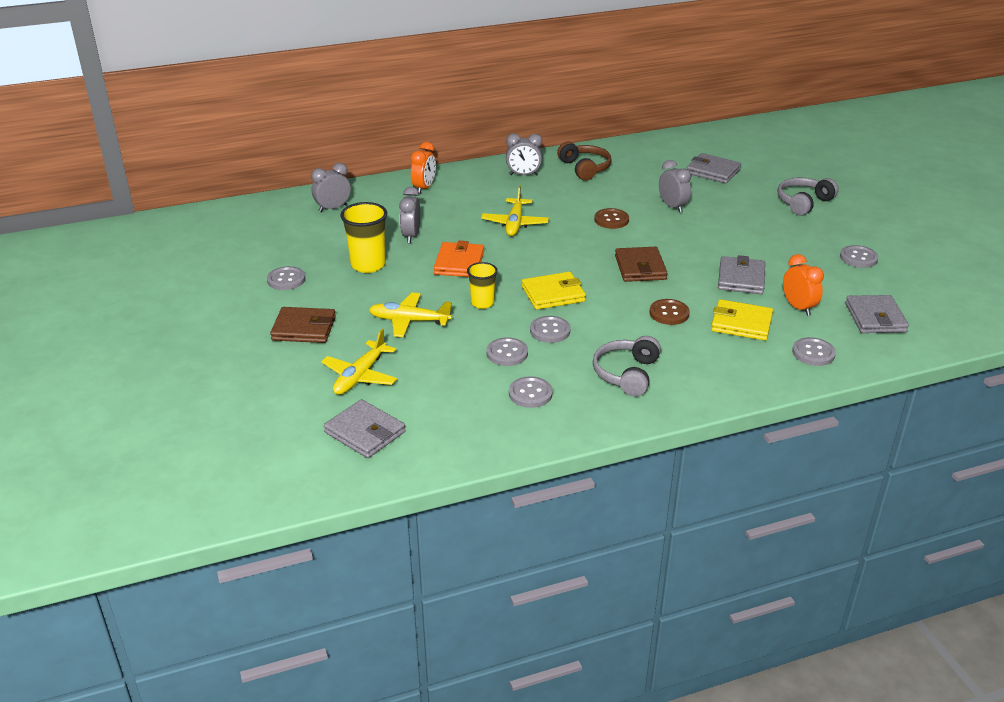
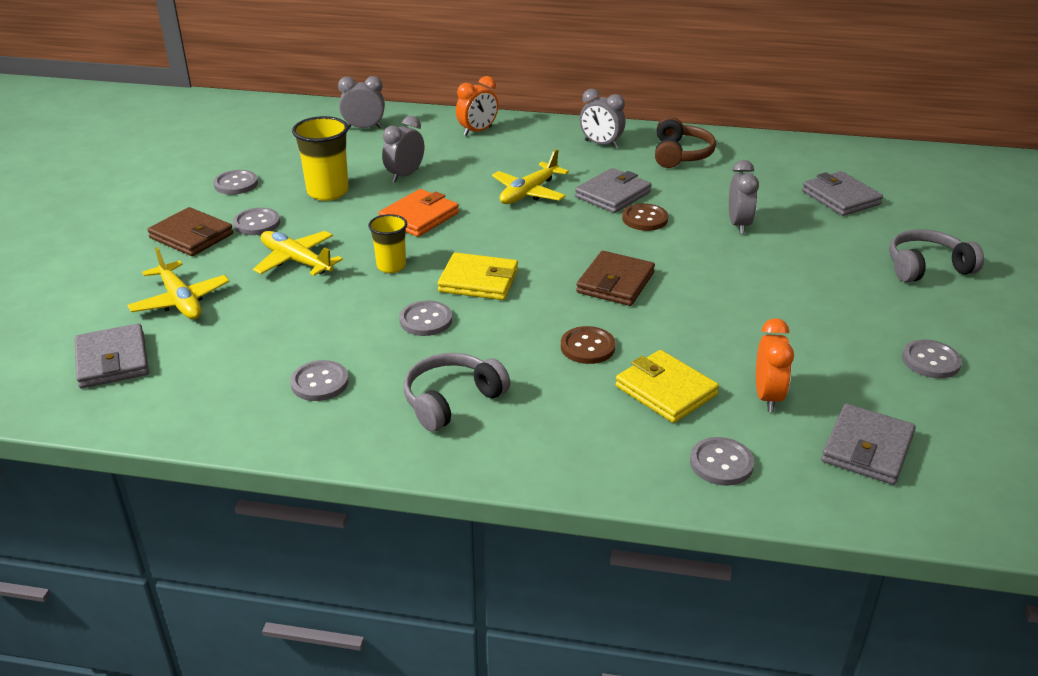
camera: 30 degrees right, 0 degrees up
(360, 376) = (180, 301): yellow plane -> yellow plane turned 90 degrees counterclockwise
(507, 353) = (350, 329): grey button -> grey button (257, 223)
(741, 278) = (730, 335): grey wallet -> grey wallet (613, 194)

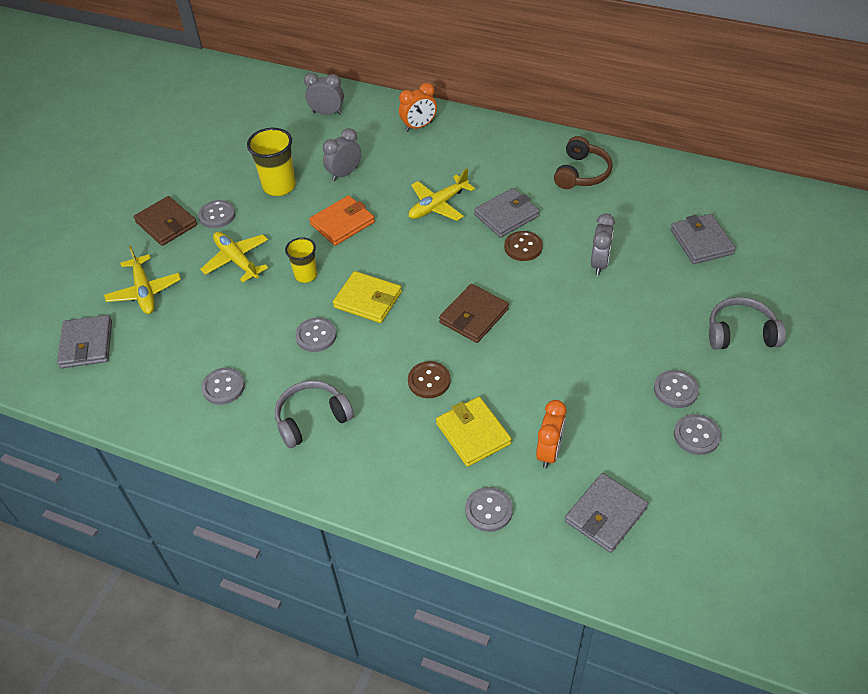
camera: 15 degrees right, 15 degrees up
(236, 184) = (211, 169): grey button -> grey button (675, 390)
(601, 144) = (517, 153): grey clock -> none

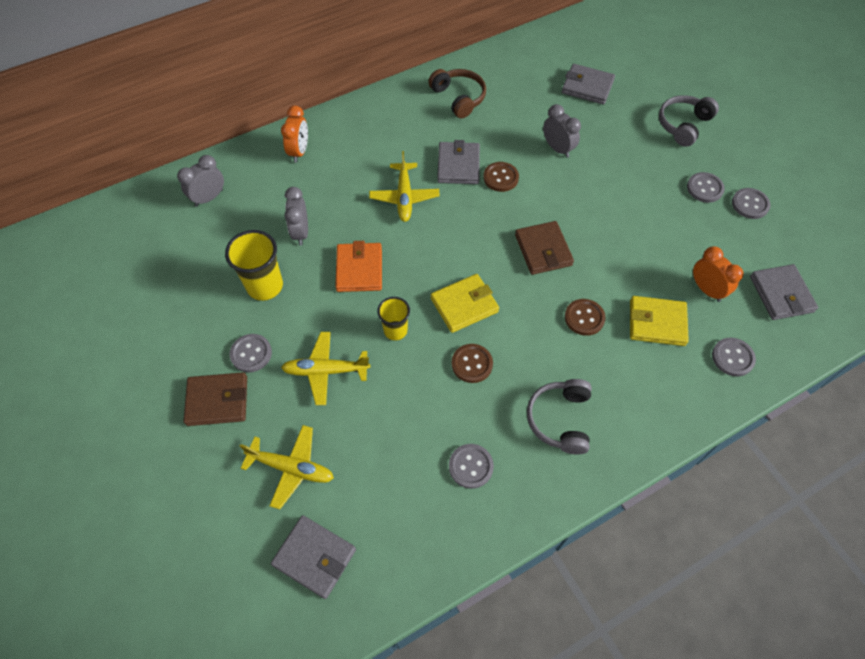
camera: 55 degrees left, 10 degrees up
(316, 336) = (472, 364): grey button -> brown button

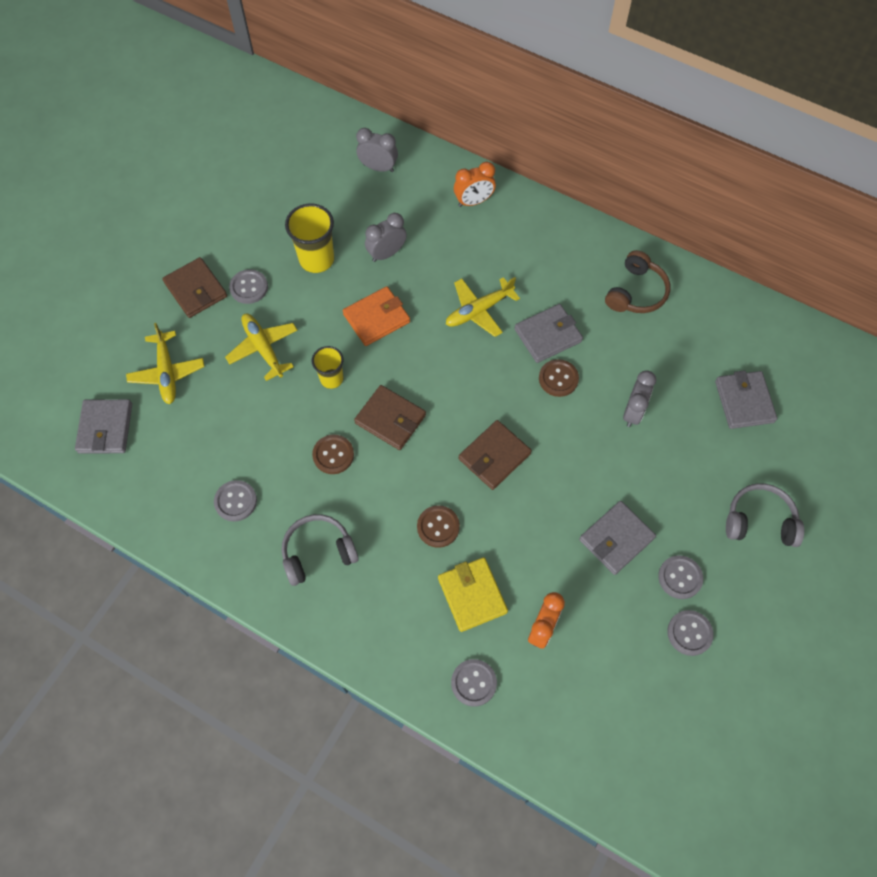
camera: 60 degrees right, 5 degrees up
(464, 305) = (390, 419): yellow wallet -> brown wallet
(781, 294) = (584, 706): grey wallet -> grey wallet (616, 539)

